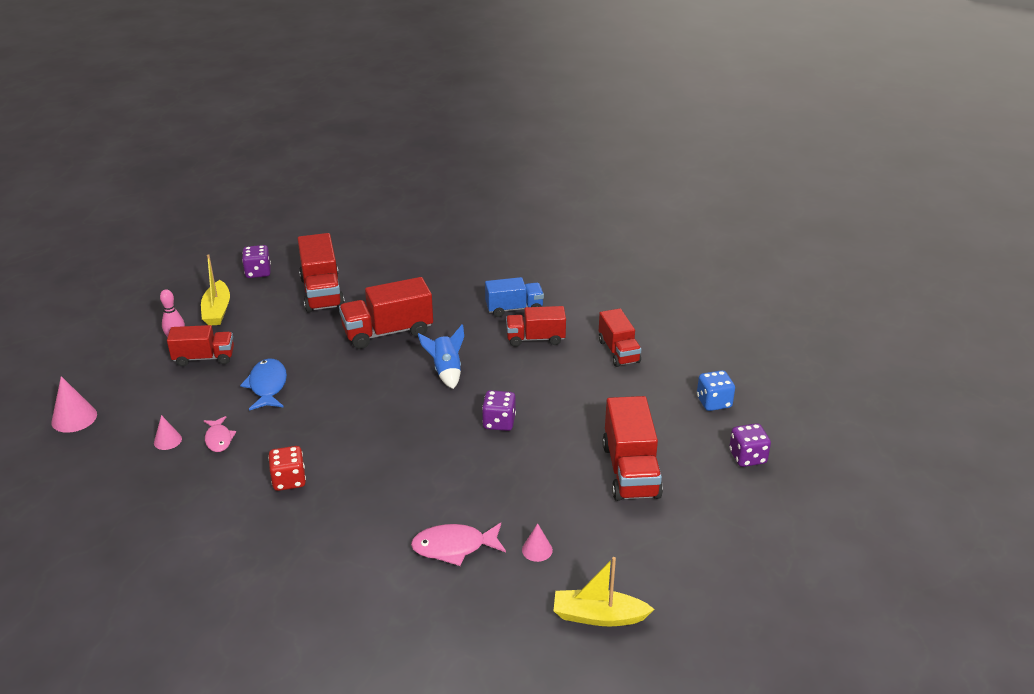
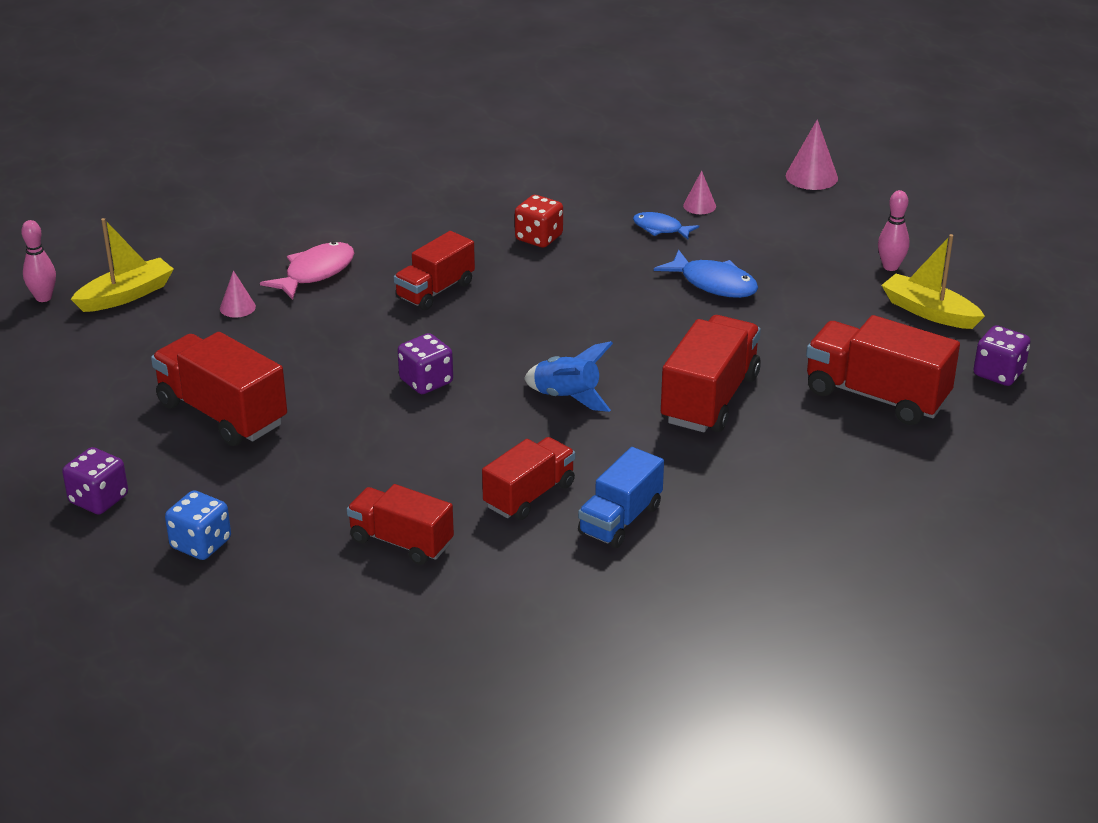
camera: 135 degrees right, 0 degrees up
(204, 358) = (827, 270): red truck -> red truck (435, 291)
(219, 439) = (660, 229): pink fish -> blue fish
(660, 658) = (43, 298): none -> pink bowling pin

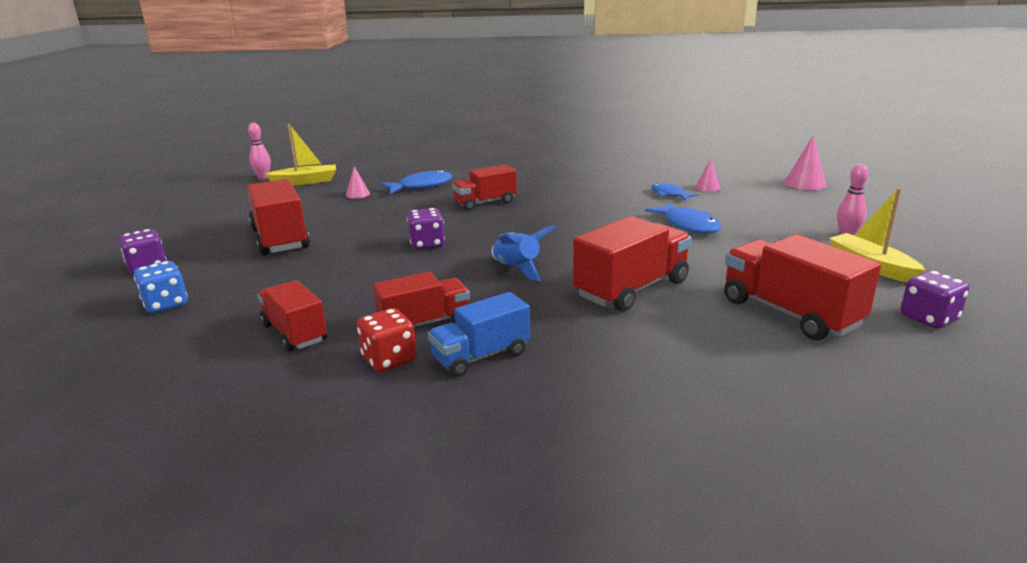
camera: 25 degrees right, 10 degrees down
(315, 273) = (421, 186): pink fish -> blue fish
(539, 238) = (579, 188): red dice -> red dice (389, 359)

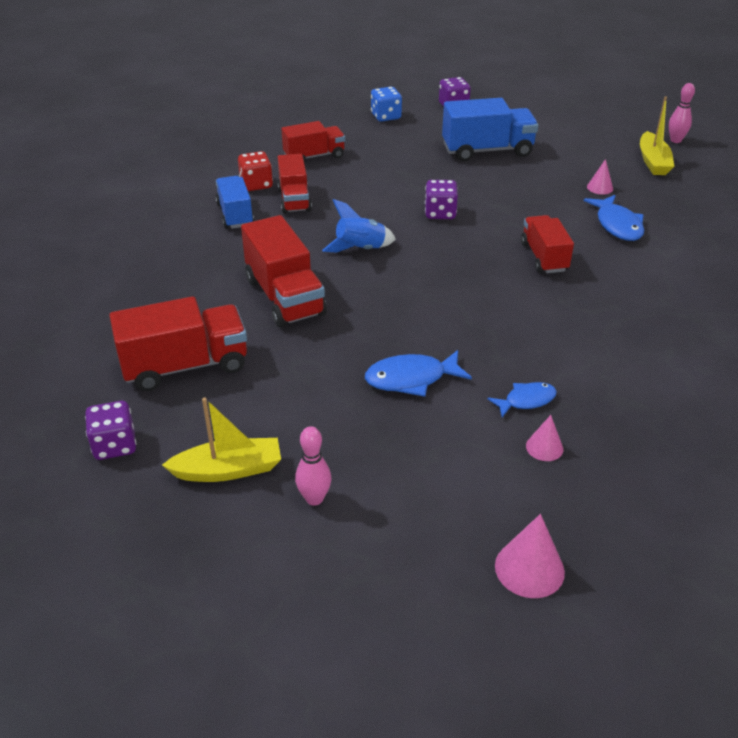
camera: 105 degrees right, 15 degrees up
(280, 239) = (487, 150): red truck -> blue truck

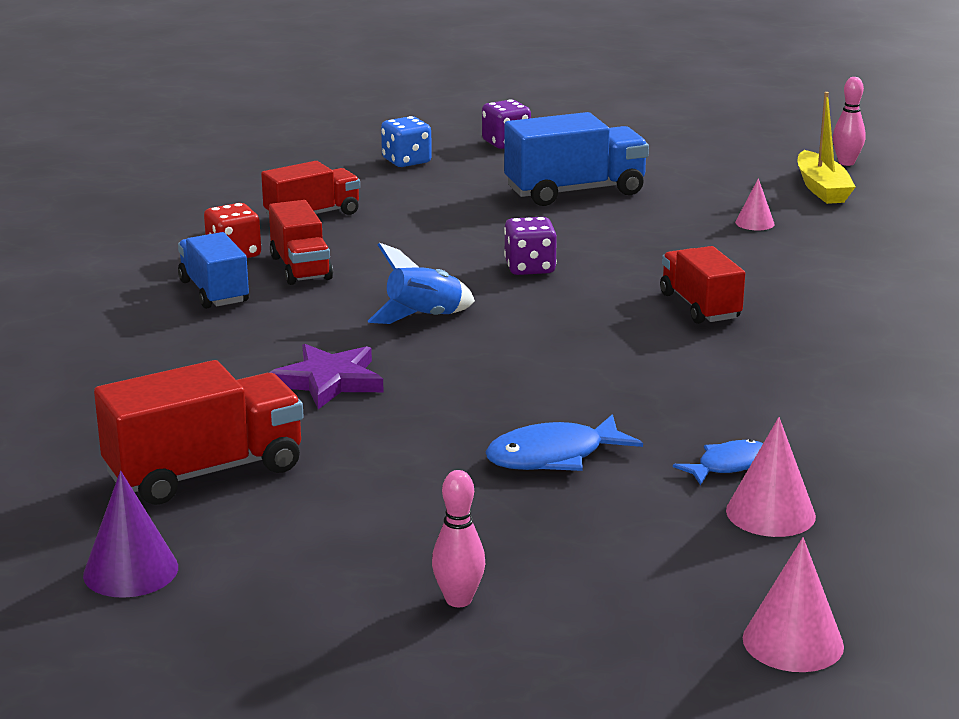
camera: 10 degrees left, 15 degrees down
(115, 445) = (130, 571): purple dice -> purple cone
(228, 470) = (317, 581): yellow boat -> none
(285, 297) = (328, 381): red truck -> purple star
(544, 447) = (770, 513): pink cone -> pink cone, size x1.63
(617, 225) = (794, 263): blue fish -> none

